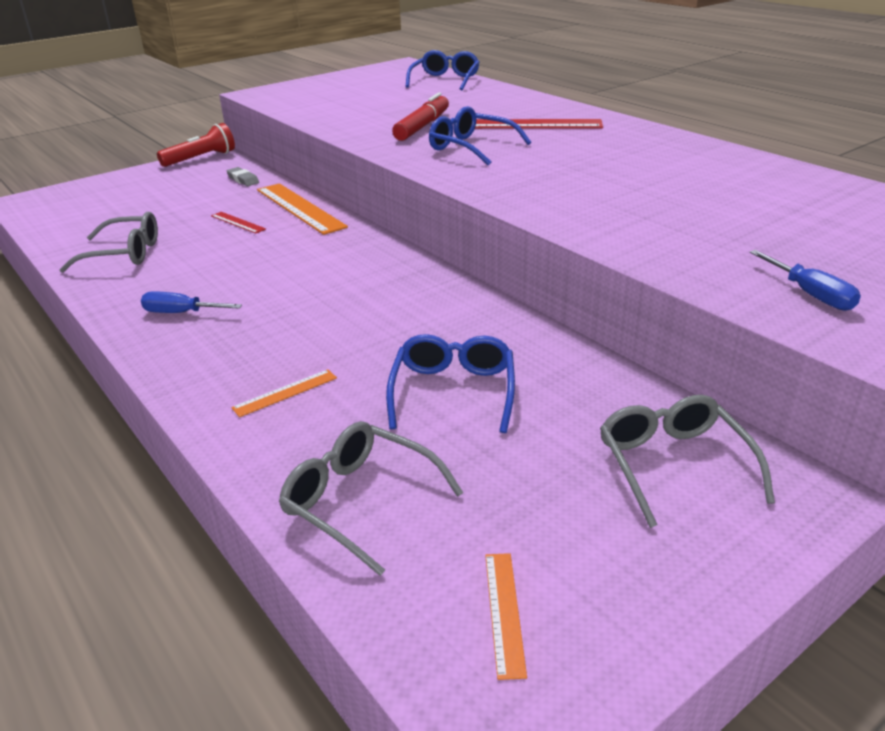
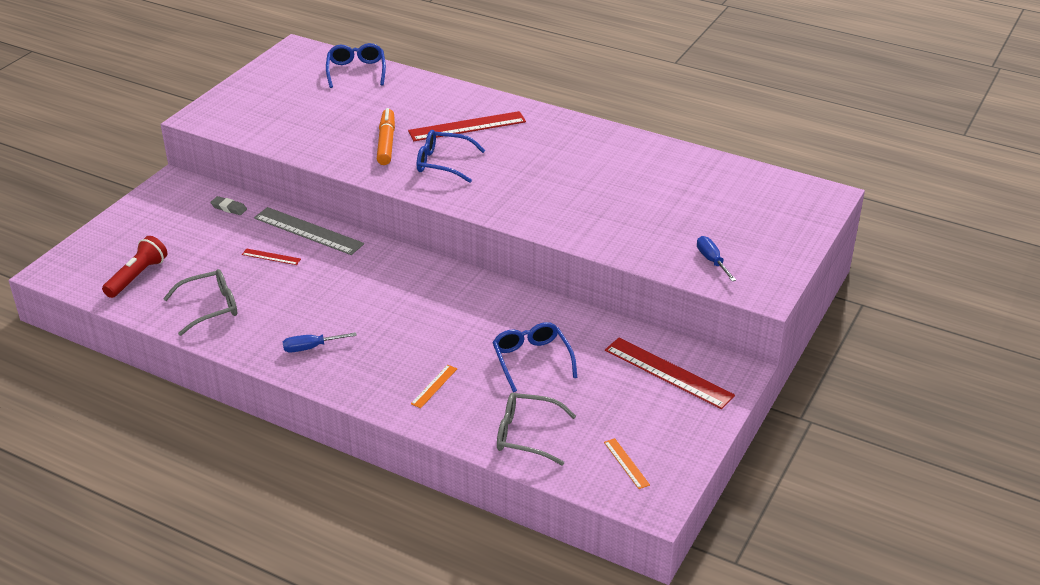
camera: 25 degrees left, 5 degrees up
(201, 159) = (162, 189): red flashlight -> red flashlight (137, 276)
(300, 208) = (308, 231): orange ruler -> grey ruler
(422, 126) = (386, 143): red marker -> orange marker
(673, 464) = (668, 373): grey glasses -> red ruler
(810, 294) = (712, 261): blue screwdriver -> blue screwdriver turned 150 degrees counterclockwise

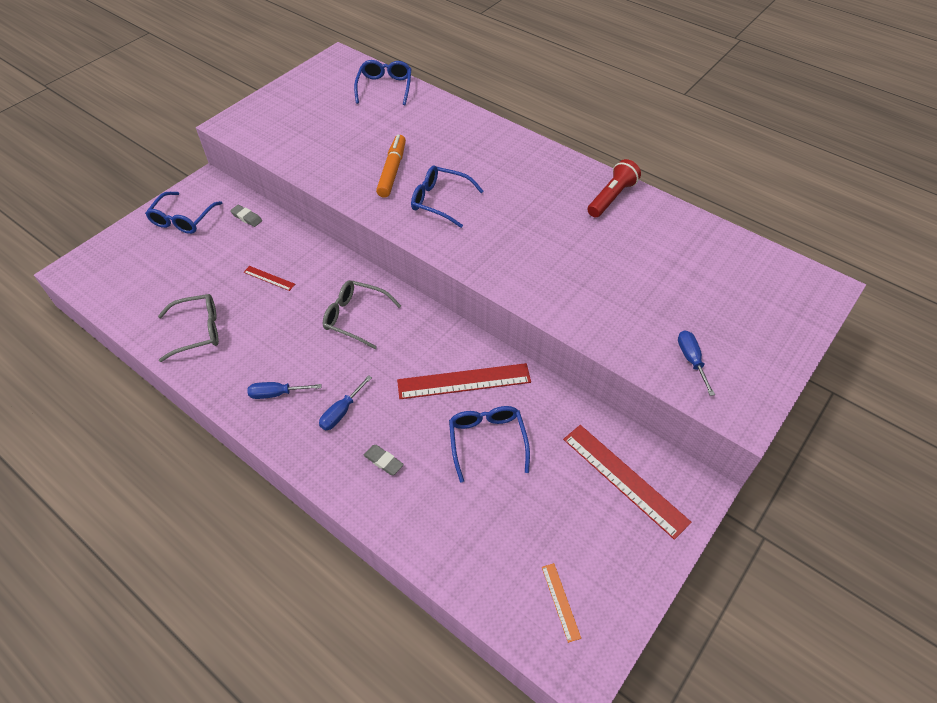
camera: 10 degrees right, 15 degrees up
(137, 276) = (144, 286): red flashlight -> red flashlight (611, 197)
(158, 216) = (183, 220): none -> blue glasses
(308, 231) = (310, 252): grey ruler -> none
(381, 354) = (341, 412): none -> blue screwdriver
(434, 386) = (383, 461): orange ruler -> grey eraser
(467, 126) = (472, 160): red ruler -> red ruler (464, 381)
(526, 435) = (462, 543): grey glasses -> grey glasses (355, 317)

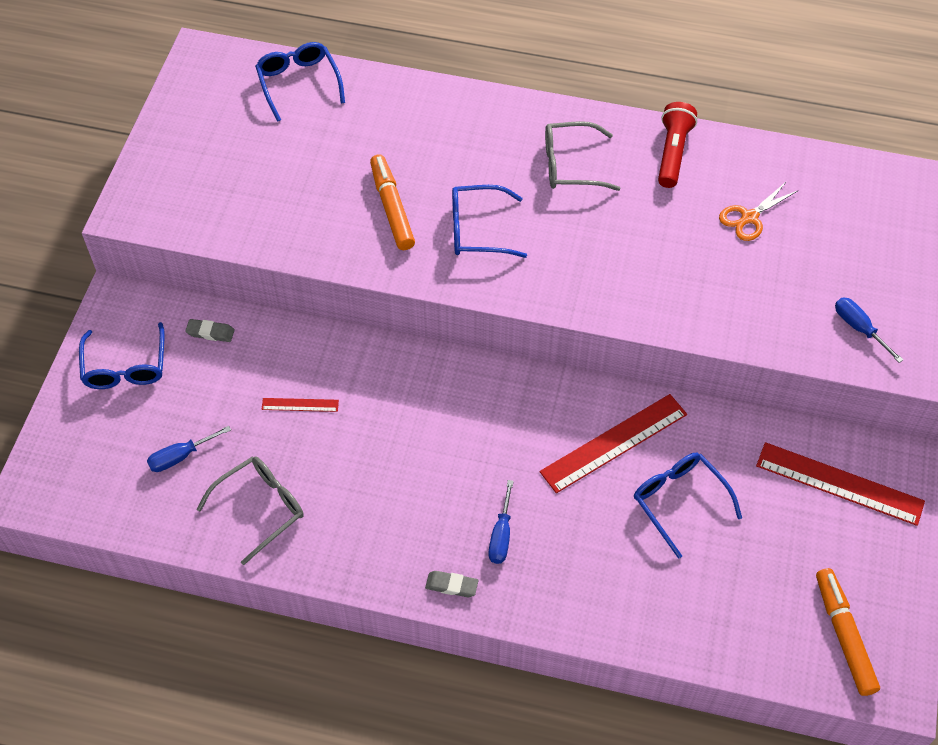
camera: 25 degrees left, 5 degrees up
(277, 394) = (412, 545): blue screwdriver -> blue screwdriver (180, 456)
(355, 317) = (441, 414): grey glasses -> grey glasses (570, 165)
(383, 461) = (583, 571): grey eraser -> grey eraser (451, 585)
(560, 601) = (844, 635): orange ruler -> orange marker
(645, 255) = (749, 217): none -> orange scissors

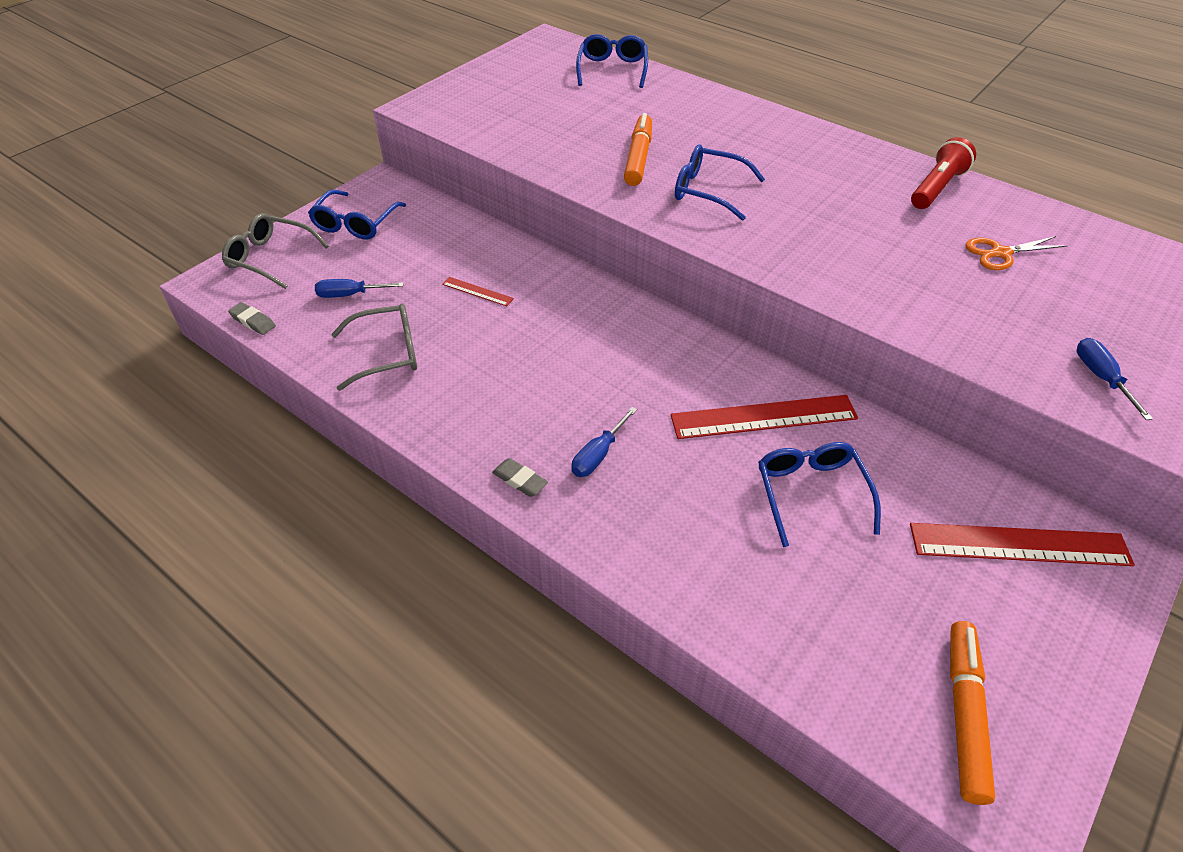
camera: 25 degrees right, 10 degrees down
(210, 332) = (440, 222): grey eraser -> grey eraser (253, 321)
(570, 165) = (826, 171): grey glasses -> grey glasses (270, 258)
(839, 483) = (1019, 544): red ruler -> red ruler turned 45 degrees counterclockwise

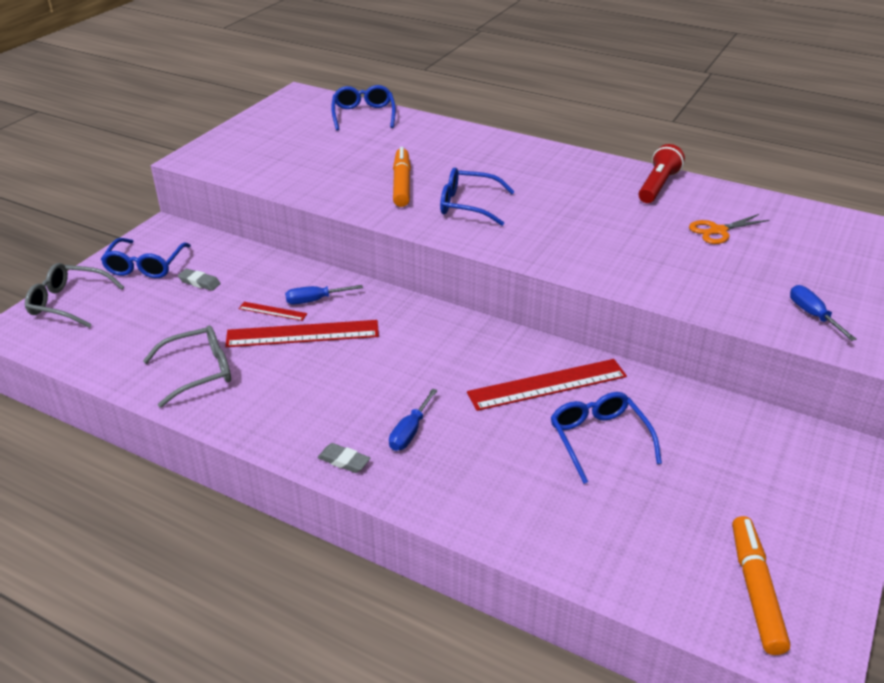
camera: 10 degrees left, 10 degrees down
(253, 321) = (64, 358): grey eraser -> grey eraser (199, 282)
(350, 295) = (153, 326): blue screwdriver -> blue screwdriver (315, 300)
(1019, 544) = (775, 456): red ruler -> red ruler (302, 334)

